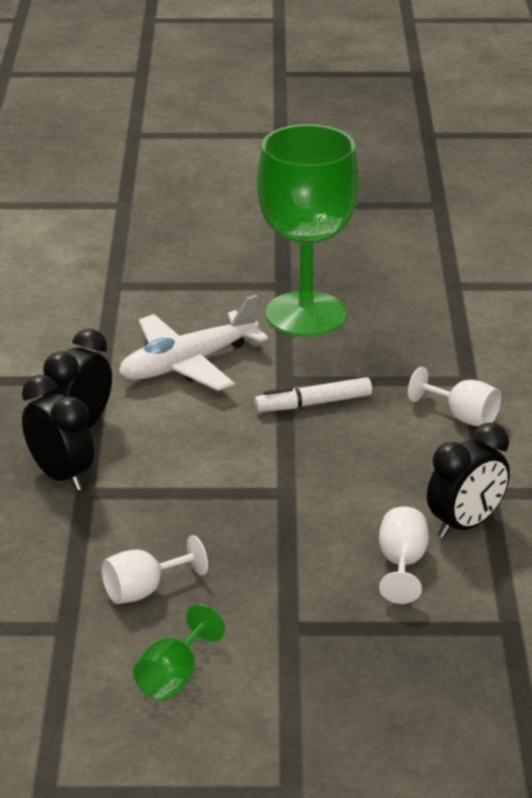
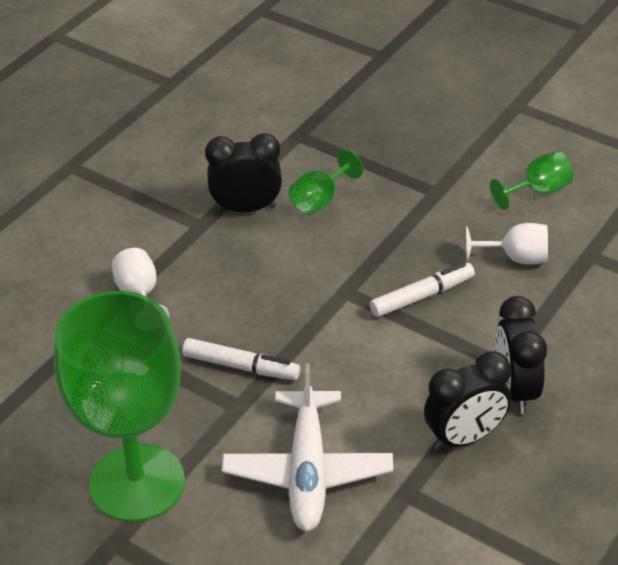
camera: 145 degrees left, 10 degrees up
(187, 364) = (307, 471): white plane -> white plane turned 90 degrees clockwise
(209, 516) = (422, 296): none -> white marker
(402, 564) = (320, 200): white goblet -> green goblet

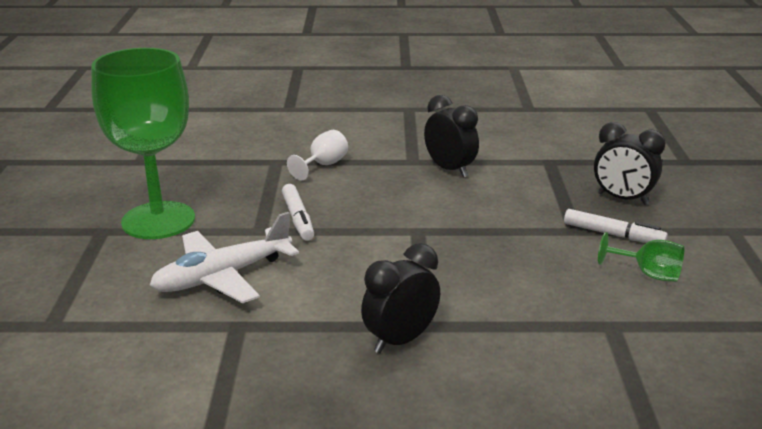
camera: 55 degrees right, 15 degrees down
(320, 200) = (496, 191): green goblet -> none
(422, 296) = (453, 262): white marker -> white marker (613, 235)
(464, 437) = (322, 333): black clock -> black clock (622, 199)
(516, 258) = (554, 290): white goblet -> none

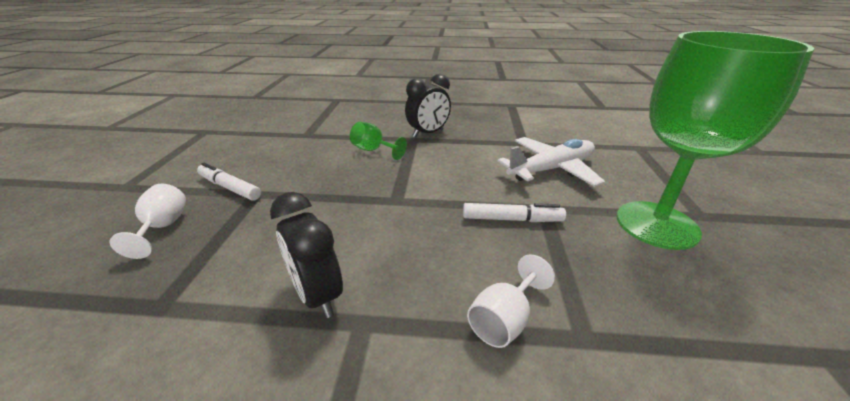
camera: 175 degrees left, 5 degrees up
(298, 218) = (511, 219): white marker -> white marker turned 105 degrees clockwise
(622, 199) = (163, 227): black clock -> white goblet
(648, 274) = (246, 158): green goblet -> green goblet (373, 150)

